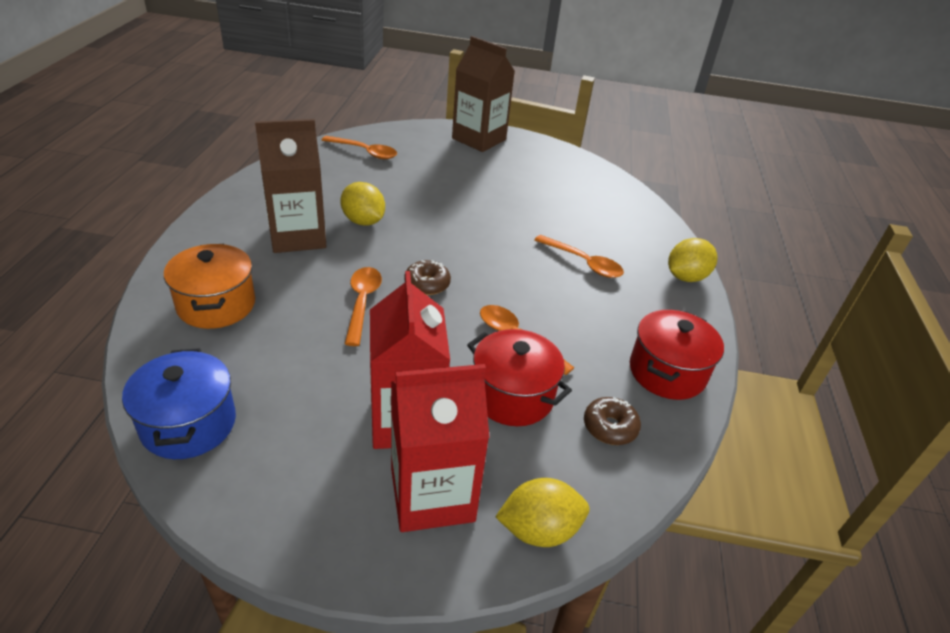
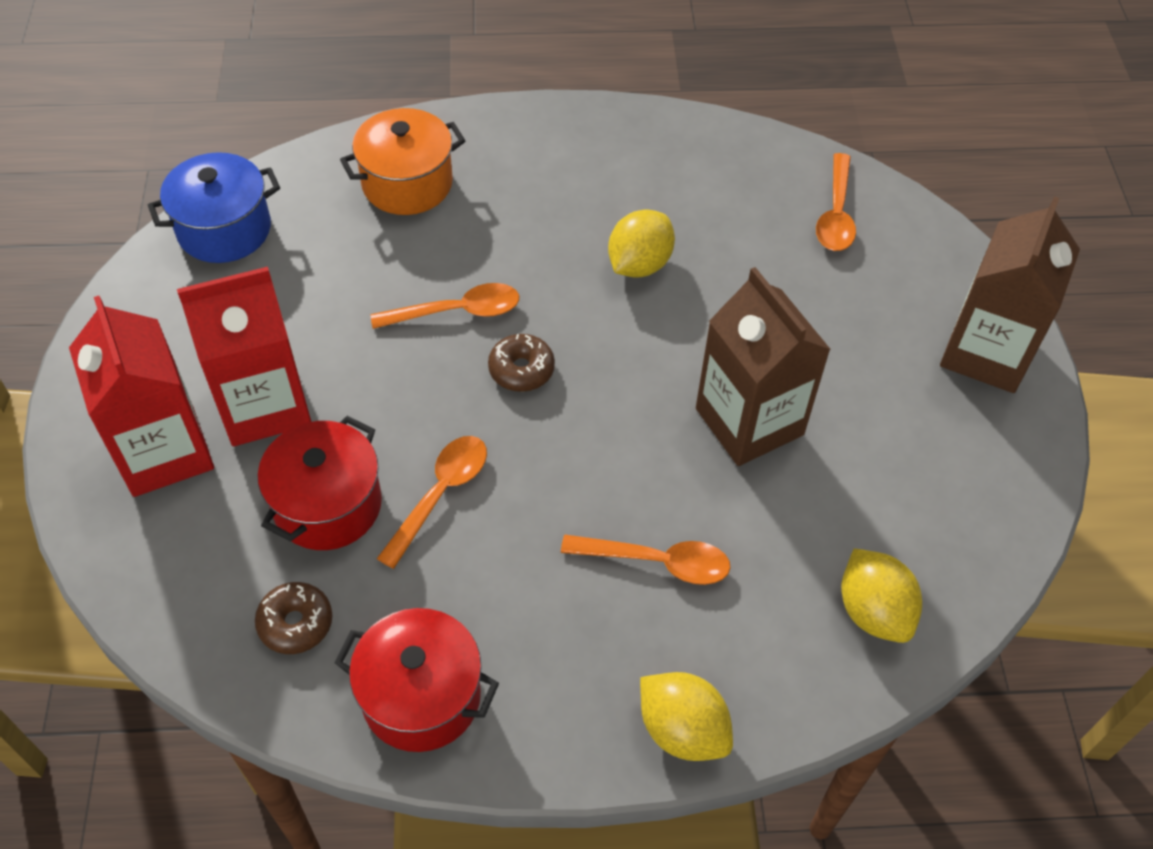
camera: 80 degrees right, 15 degrees up
(297, 236) = (571, 208): brown carton -> brown carton (749, 421)
(539, 529) = (129, 559): yellow lemon -> yellow lemon (873, 611)
(583, 263) = (657, 562): orange spoon -> orange spoon turned 105 degrees counterclockwise

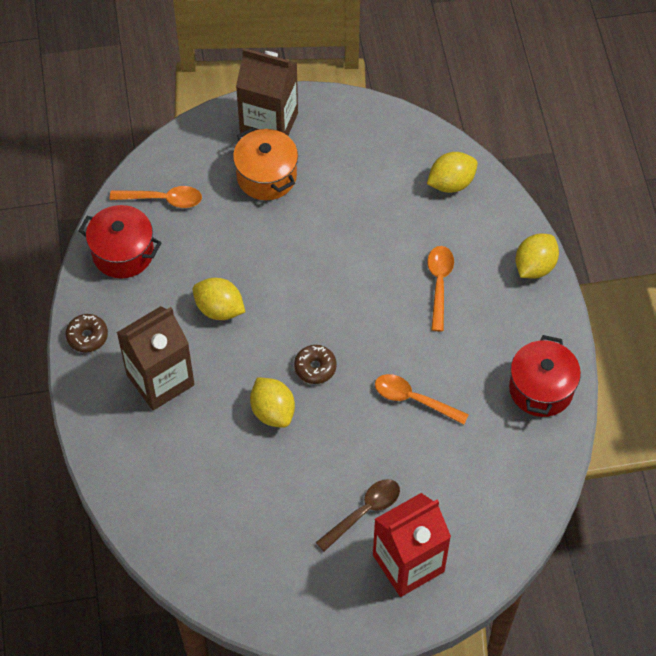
camera: 95 degrees left, 5 degrees up
(224, 229) = (215, 575): blue pot -> none
(264, 405) = (364, 512): red carton -> brown spoon
(295, 623) = (510, 460): brown donut -> brown donut (87, 336)
(328, 505) = (431, 459): red pot -> red pot (123, 253)
(407, 183) = (158, 461): orange pot -> orange pot (266, 176)
(456, 312) = (273, 411): orange spoon -> yellow lemon
(749, 421) = (337, 243): brown carton -> brown carton (160, 380)

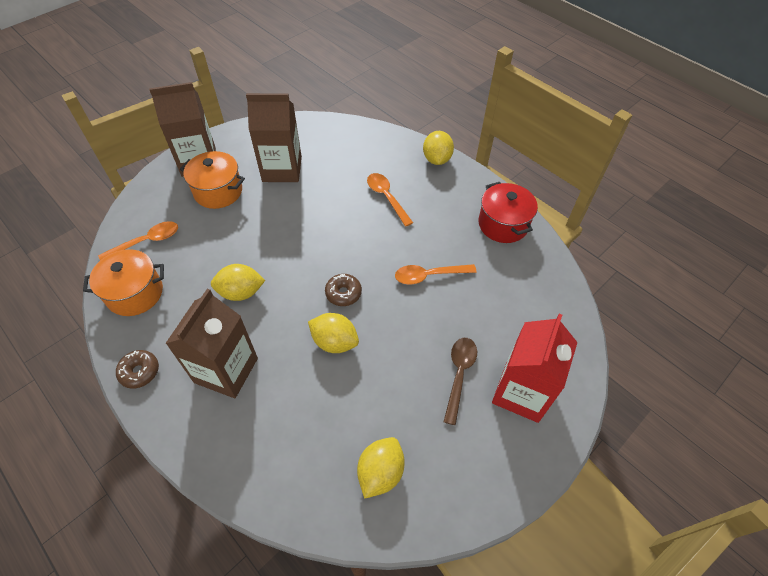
camera: 35 degrees left, 5 degrees down
(123, 253) = (135, 293): red pot -> orange pot
(351, 184) = (282, 169): none -> brown carton
(451, 183) = (347, 140): yellow lemon -> yellow lemon (380, 472)

